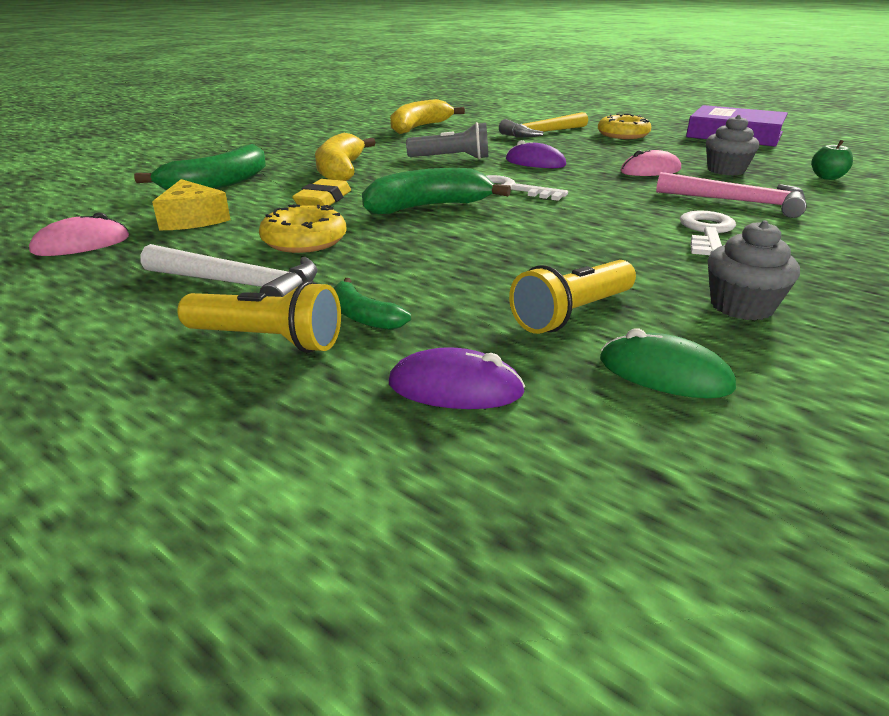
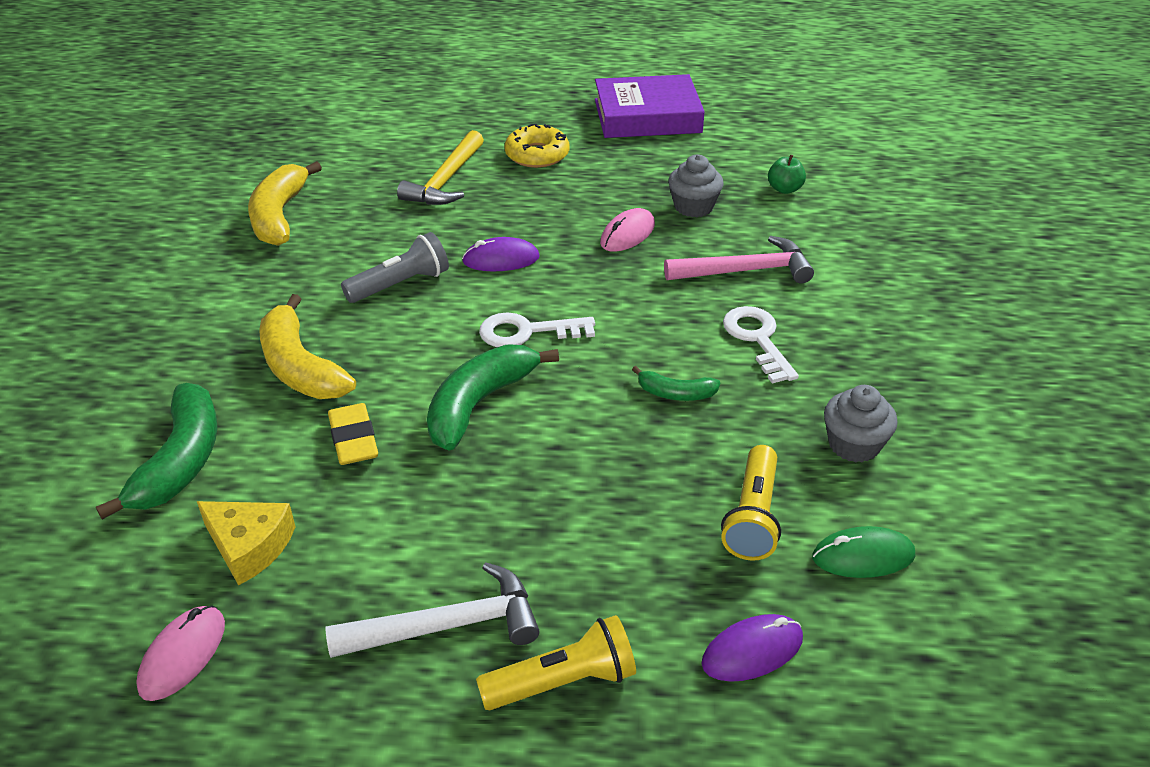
camera: 35 degrees left, 10 degrees up
(304, 241) = (423, 525): yellow donut -> none
(363, 316) = (604, 608): green banana -> green banana (675, 393)

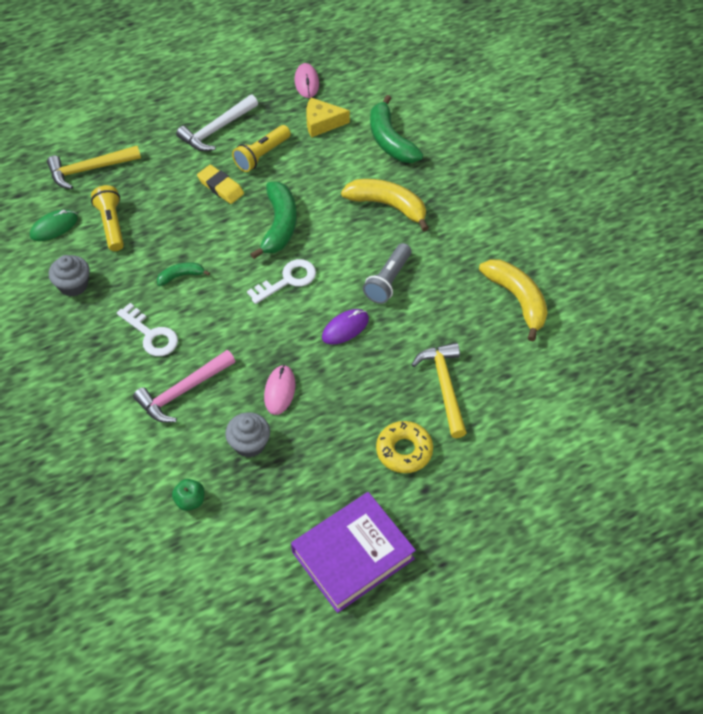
camera: 150 degrees right, 15 degrees up
(353, 439) = (323, 182): yellow eraser -> yellow eraser (221, 187)
(563, 681) = (159, 130): yellow flashlight -> yellow flashlight (262, 155)
(752, 651) = (90, 169): purple mouse -> yellow hammer

